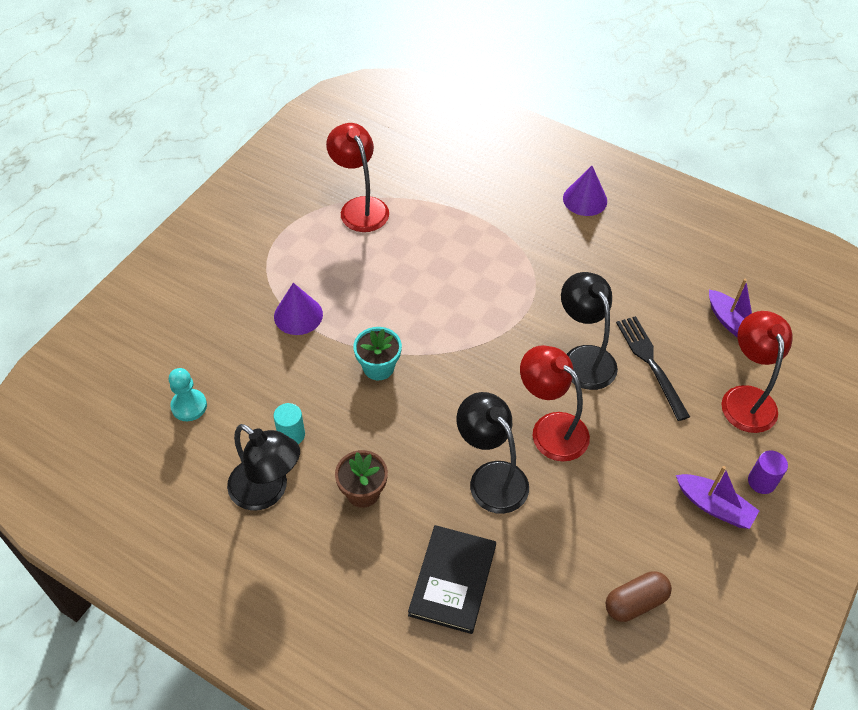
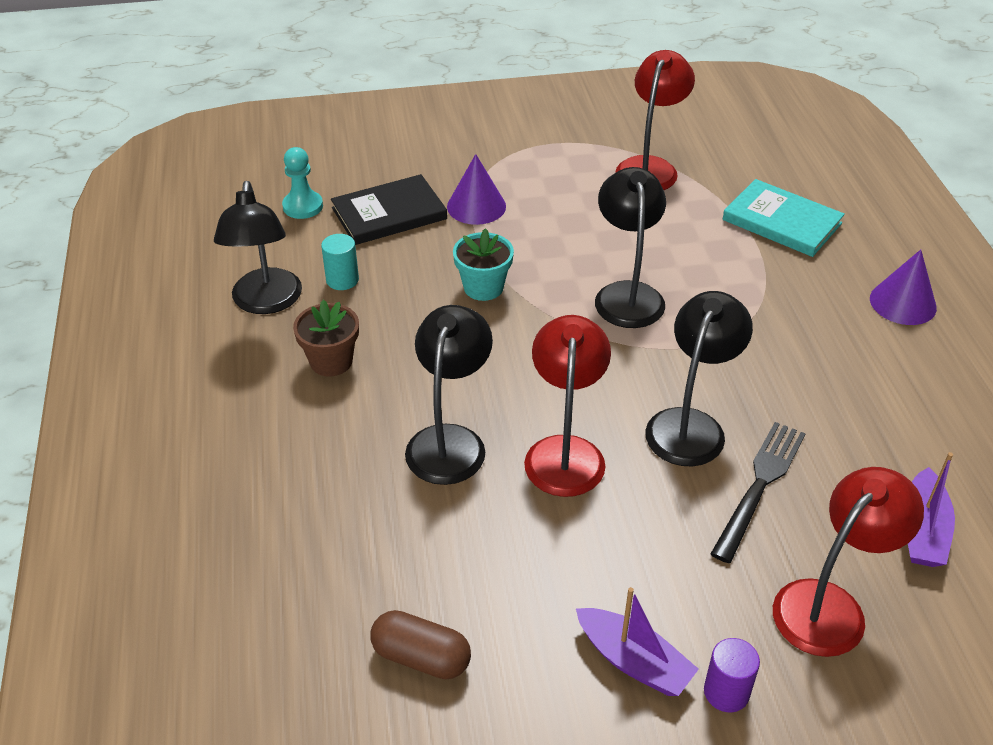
camera: 50 degrees right, 10 degrees down
(452, 580) = (297, 484): black book -> black book (389, 213)
(457, 305) = (627, 294): none -> black lamp
(472, 191) = (782, 221): none -> turquoise book
(714, 506) = (633, 661): purple boat -> purple boat turned 45 degrees counterclockwise

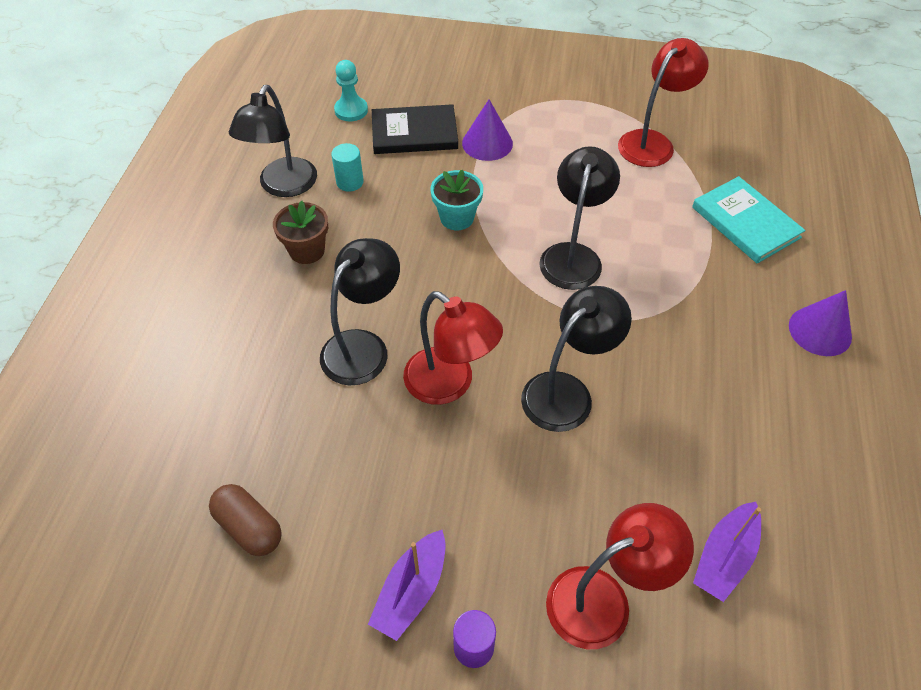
camera: 20 degrees right, 10 degrees up
(565, 452) = (450, 384): red lamp -> red lamp turned 105 degrees clockwise
(633, 661) = (411, 591): purple boat -> purple boat turned 60 degrees clockwise
(760, 484) = (599, 465): black fork -> none

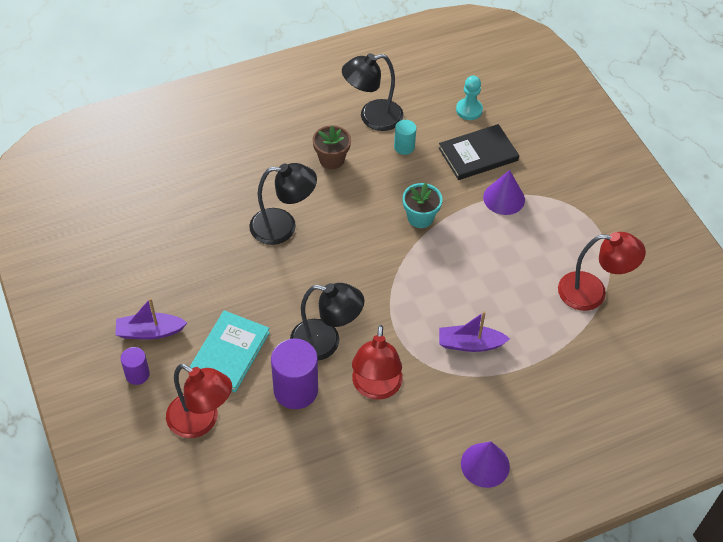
camera: 55 degrees right, 0 degrees up
(249, 527) = (138, 243): brown capsule -> none
(414, 133) = (478, 154): black book -> black book turned 75 degrees counterclockwise
(450, 384) = (288, 282): red lamp -> red lamp (376, 388)
(573, 256) = (439, 295): black lamp -> none
(618, 460) = (295, 390): none -> purple cylinder
(724, 557) = (267, 471): purple boat -> purple boat (470, 344)
(745, 222) = (556, 383): turquoise book -> turquoise book (229, 353)

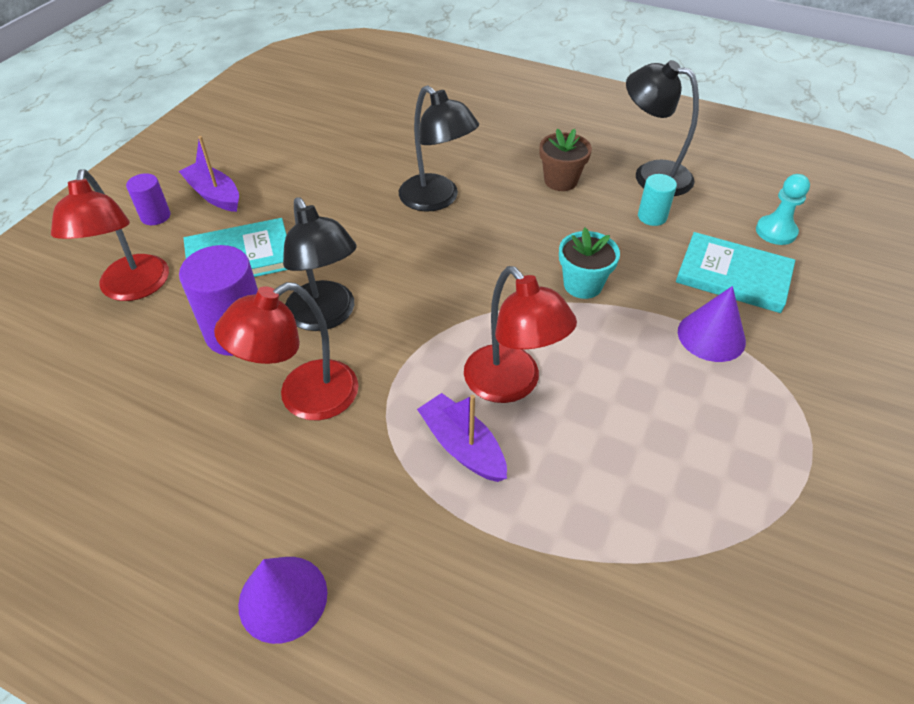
camera: 50 degrees right, 5 degrees down
(478, 154) = (733, 275): black book -> turquoise book
(592, 292) = (705, 530): red lamp -> red lamp (511, 385)

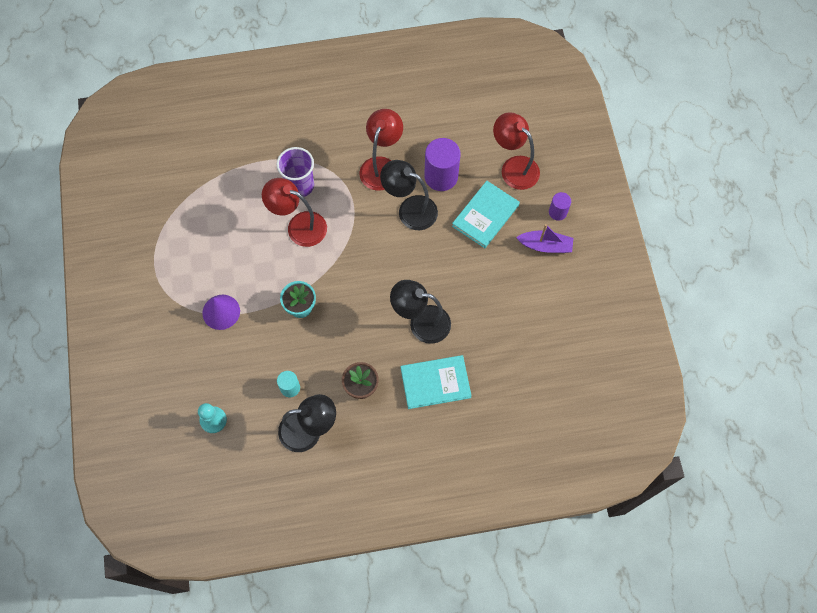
camera: 145 degrees right, 20 degrees up
(283, 598) = (322, 98): purple cone -> none
(462, 446) = (300, 186): purple boat -> purple cup
(733, 275) = (225, 364): turquoise book -> turquoise book (435, 383)

